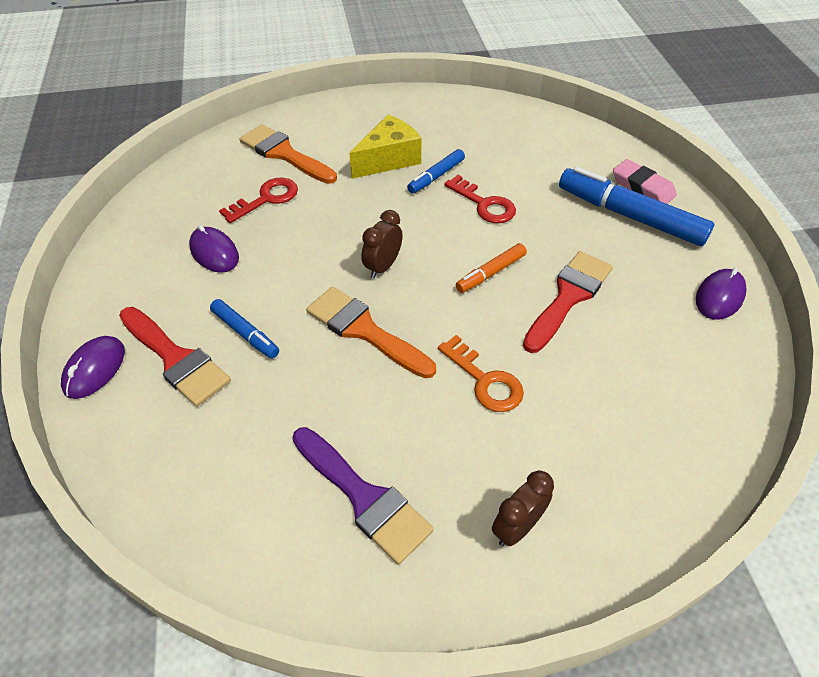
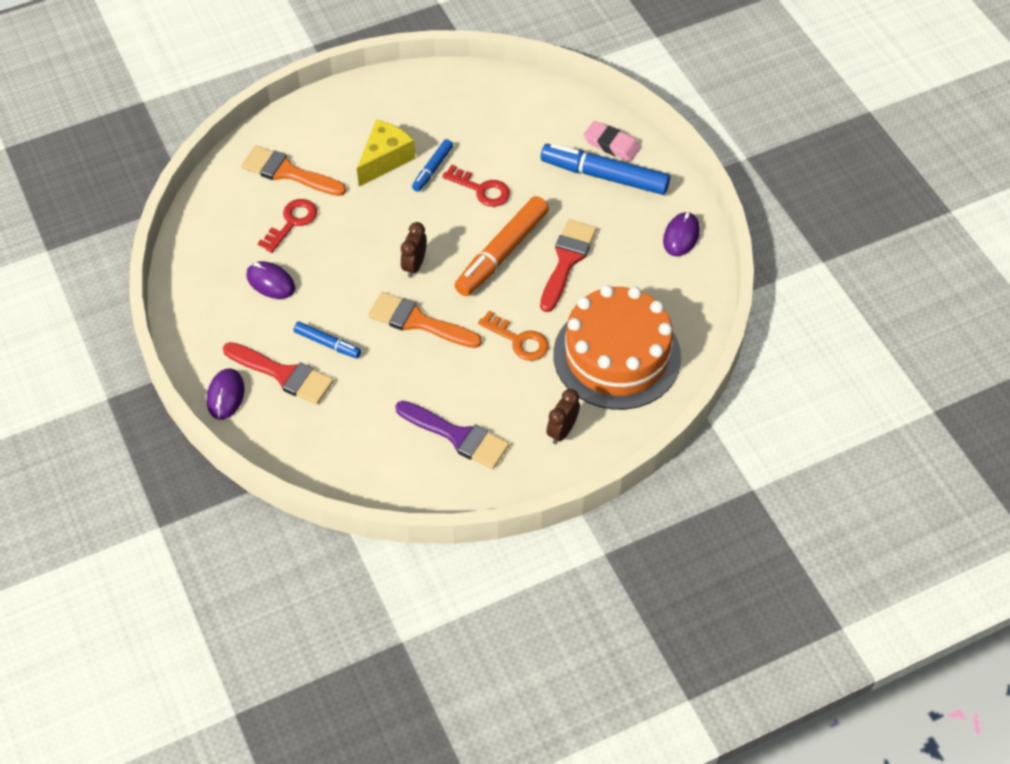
camera: 15 degrees left, 5 degrees up
(491, 273) = (502, 252): orange marker -> orange marker, size x1.92
(616, 431) = (617, 356): none -> orange cake

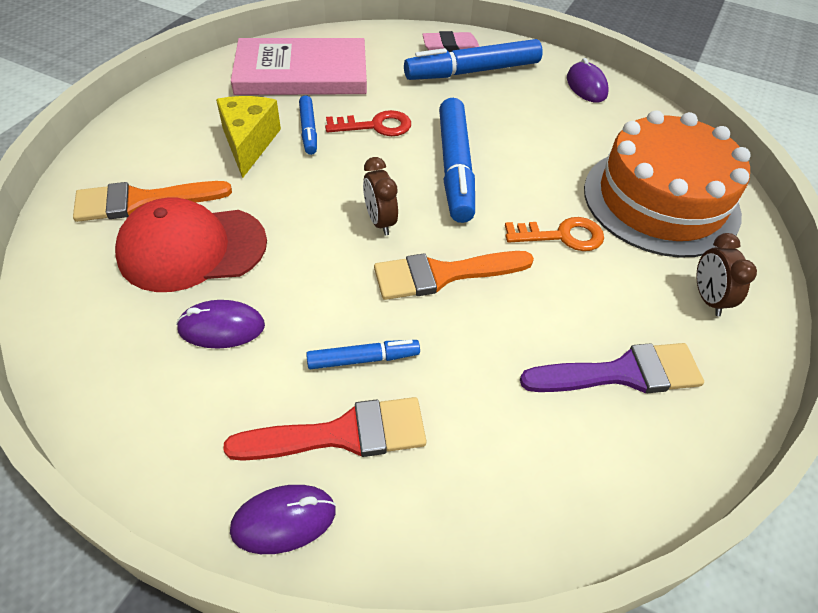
camera: 40 degrees left, 5 degrees down
(226, 395) = (284, 520): purple mouse -> purple mouse turned 75 degrees counterclockwise
(292, 223) = (192, 249): red key -> red cap
(473, 112) = (301, 72): none -> pink book
(502, 252) = (455, 167): orange marker -> blue marker
(567, 261) = (520, 146): red brush -> none

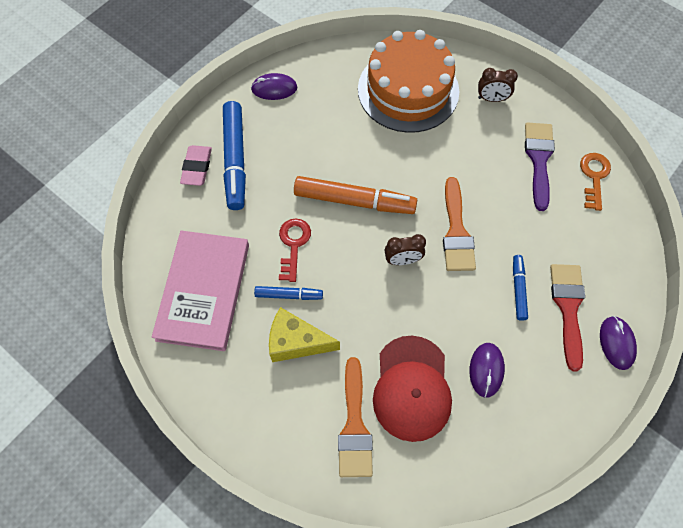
camera: 75 degrees left, 15 degrees up
(455, 167) = (354, 200): blue marker -> orange marker
(561, 236) = (432, 156): orange key -> orange key (594, 177)

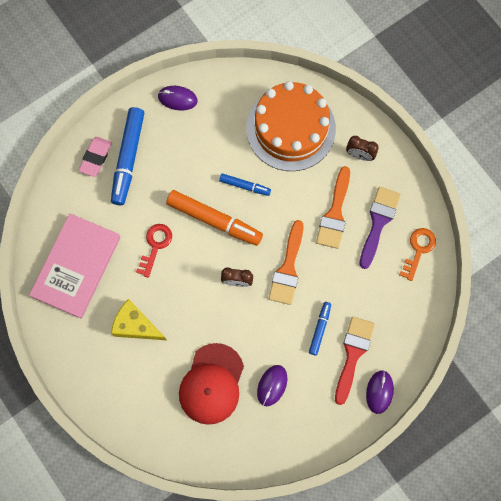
camera: 15 degrees right, 10 degrees up
(288, 295) = (140, 286): blue marker -> blue marker (244, 186)
(354, 425) = (161, 400): orange brush -> orange brush (335, 213)

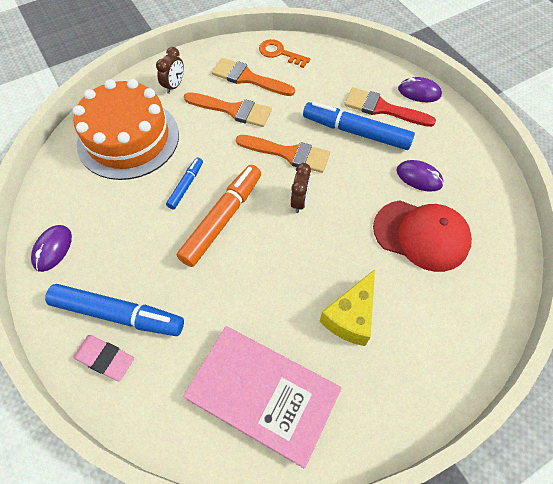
camera: 85 degrees left, 15 degrees down
(155, 246) = (246, 287): red key -> none
(319, 329) = (356, 132): blue marker -> blue marker, size x1.92
(378, 222) = (248, 78): purple brush -> orange brush

